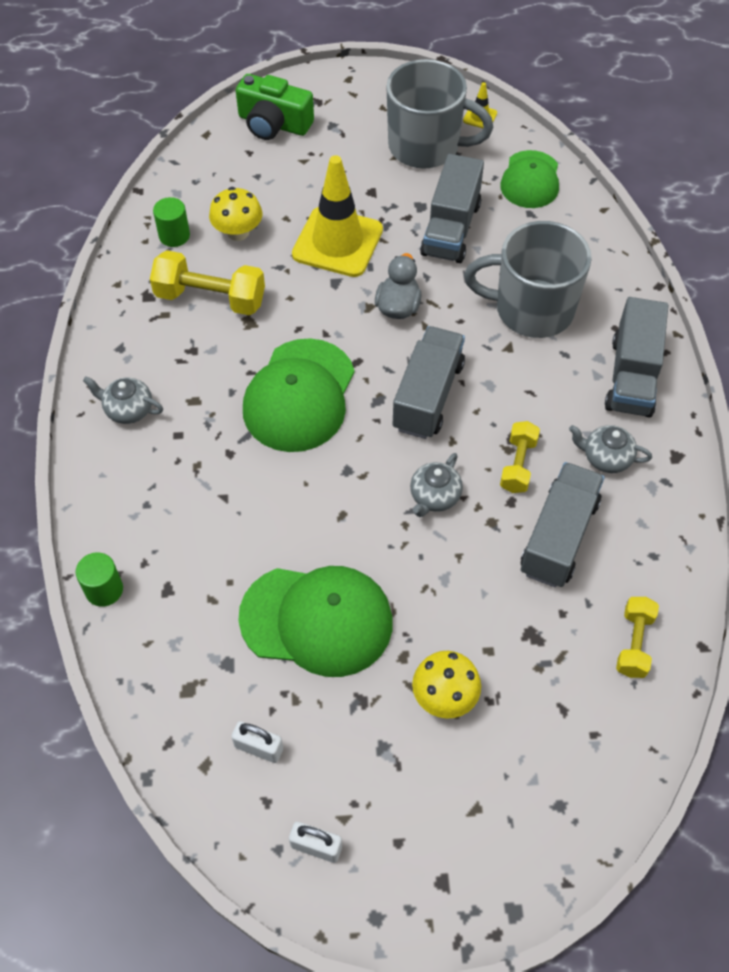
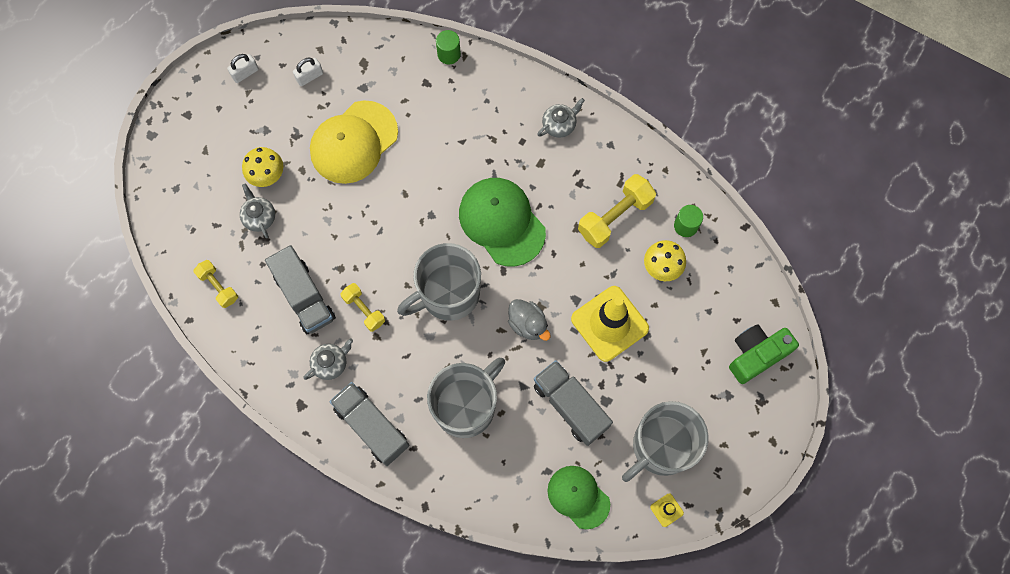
camera: 125 degrees right, 15 degrees up
(317, 620) = (353, 142): green cap -> yellow cap
(428, 396) = (448, 294): grey truck -> grey mug
(434, 497) = (379, 249): grey teapot -> grey teapot (259, 217)

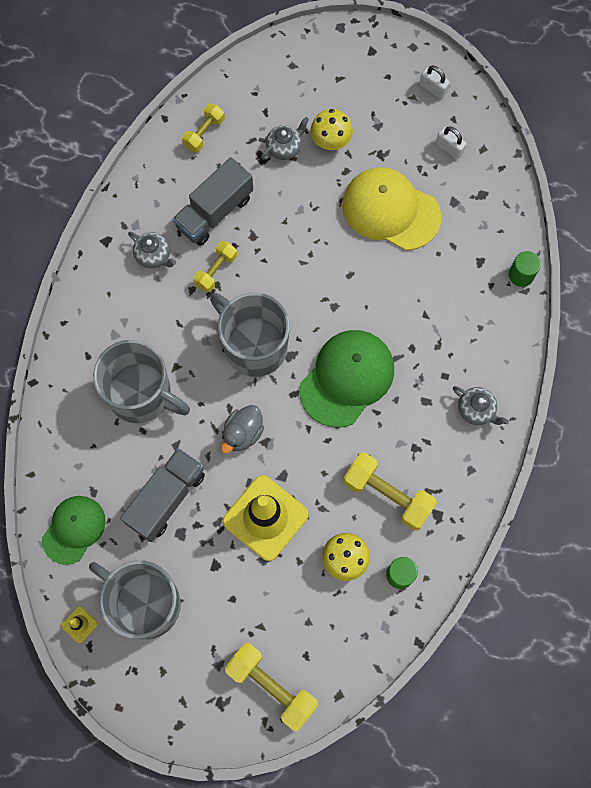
camera: 75 degrees right, 0 degrees up
(372, 426) = (100, 311): grey truck -> none
(756, 355) = (271, 686): green camera -> yellow dumbbell

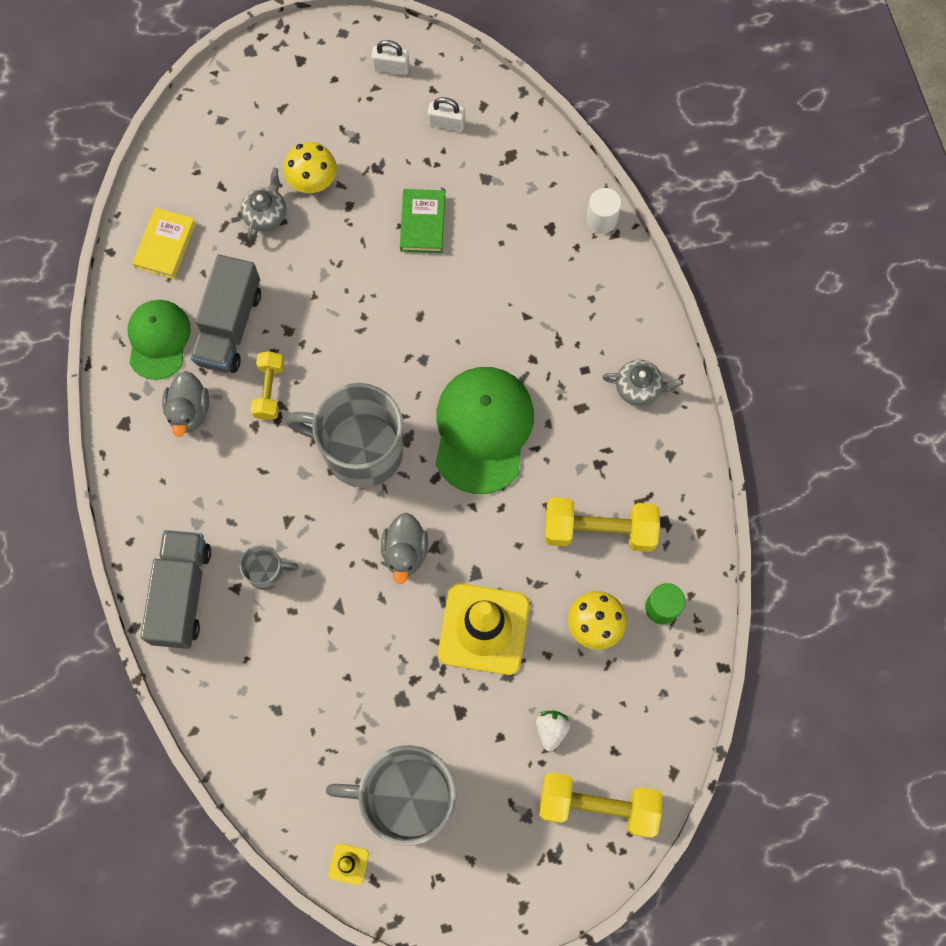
camera: 30 degrees left, 0 degrees up
(74, 529) = (279, 763): green cap -> green cap (158, 339)
(142, 394) = (267, 572): grey mug -> grey mug, size x0.46
(154, 255) = (189, 411): grey teapot -> grey duck
(166, 498) = (363, 670): grey truck -> grey truck (182, 594)
(204, 133) = (165, 245): yellow dumbbell -> yellow book
(271, 615) = (551, 730): none -> white strawberry
(390, 210) = (422, 223): yellow cap -> green book
(521, 275) = (601, 219): green cylinder -> white cylinder

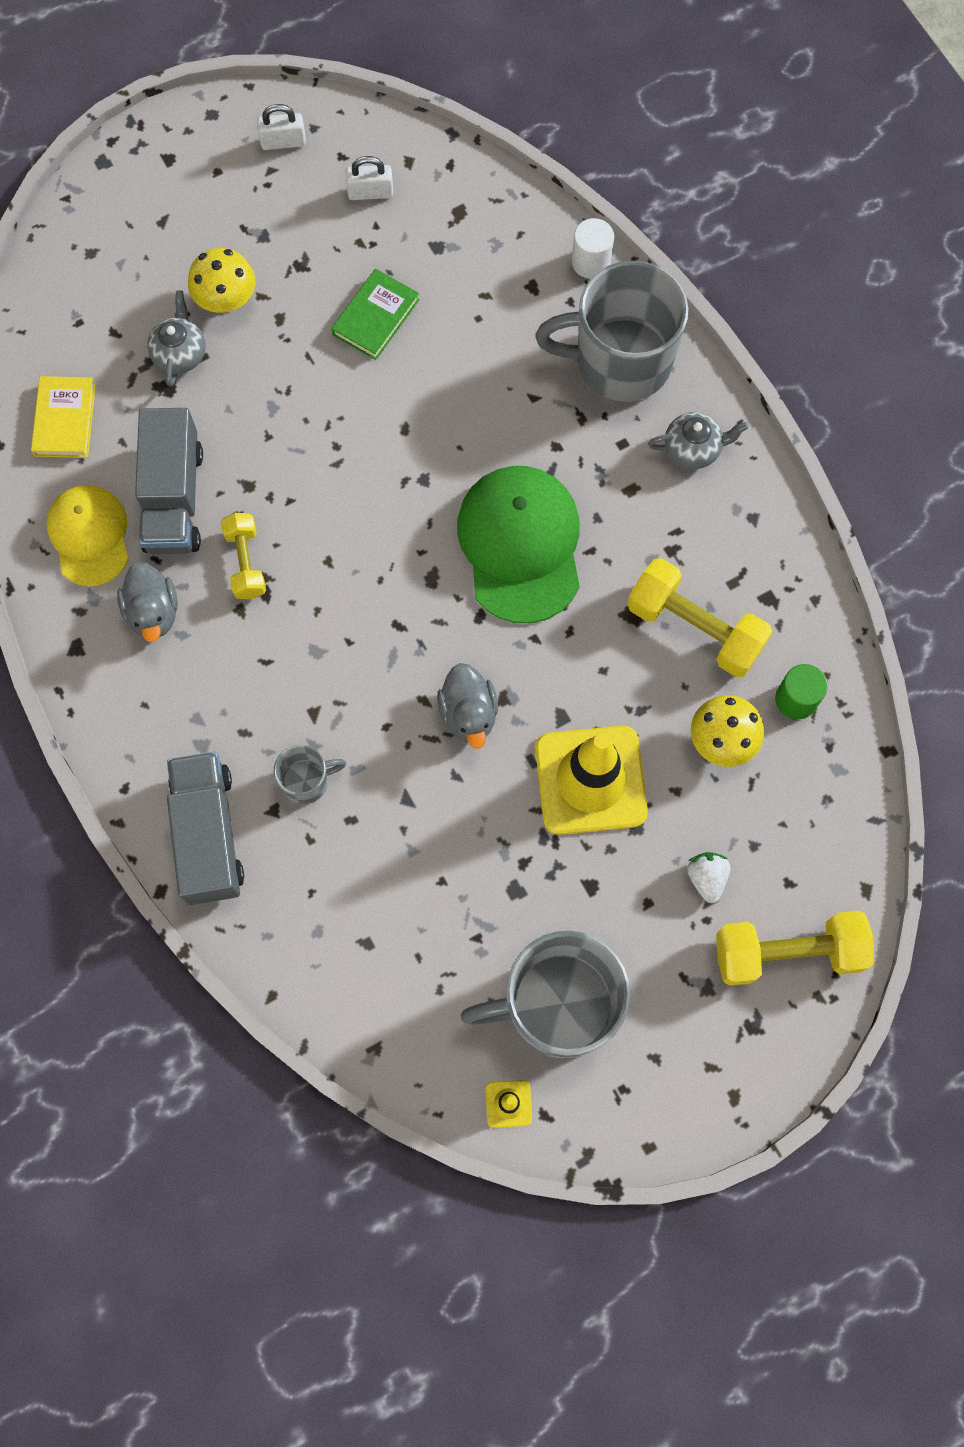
camera: 15 degrees left, 0 degrees up
(158, 339) = (89, 536): green cap -> yellow cap
(361, 450) = (379, 606): grey mug -> grey mug (620, 361)
(422, 223) = (376, 317): green book -> green book turned 45 degrees clockwise
(599, 530) = (695, 627): yellow dumbbell -> yellow dumbbell turned 45 degrees clockwise

